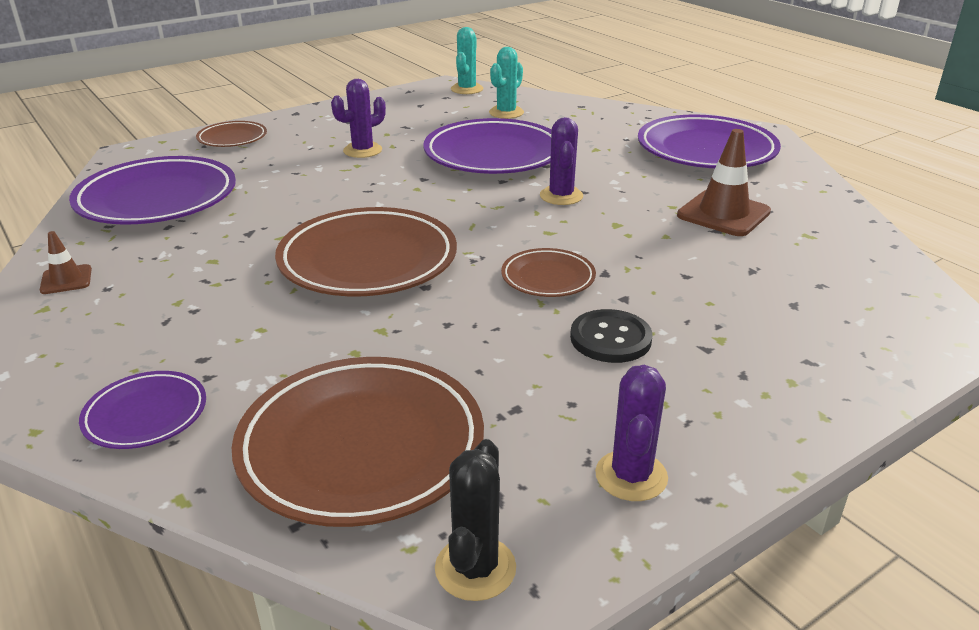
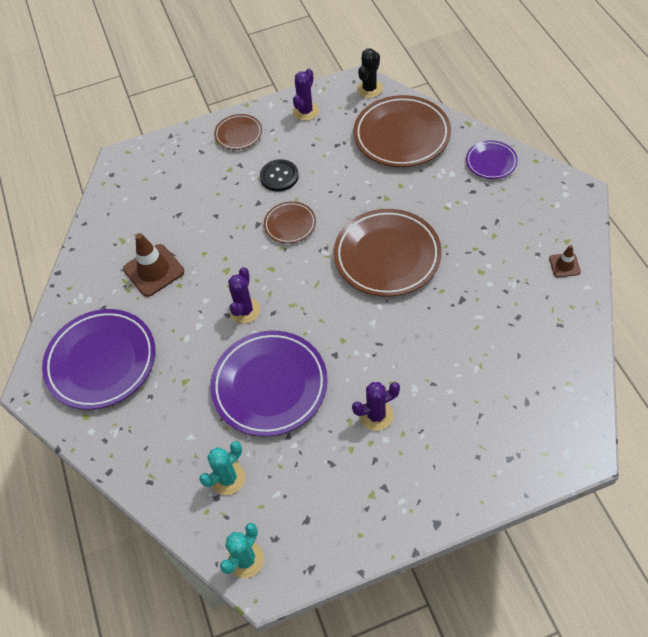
camera: 160 degrees left, 25 degrees up
(157, 199) = (535, 357): purple plate -> none
(232, 138) = (494, 466): brown plate -> brown plate (238, 134)

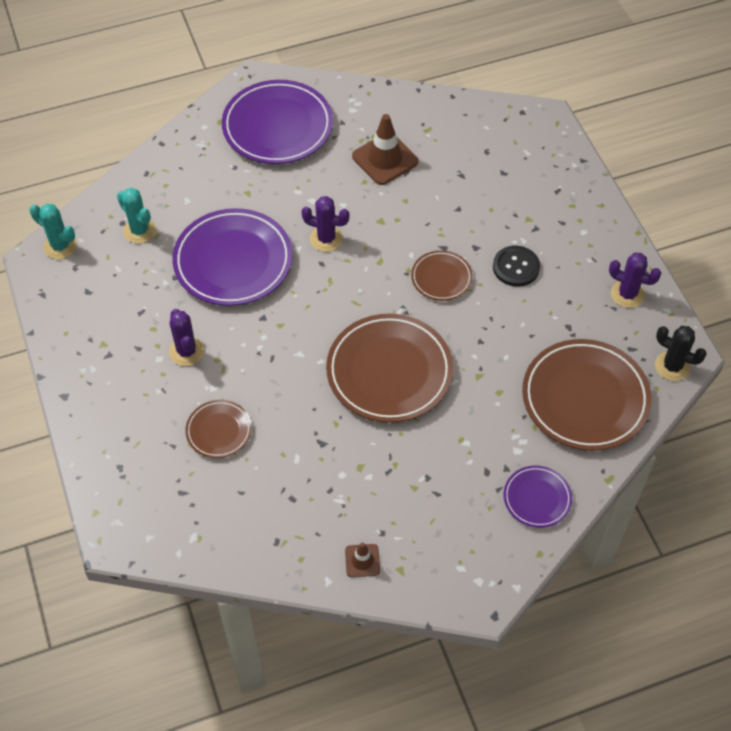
camera: 85 degrees right, 0 degrees up
(238, 134) = (586, 226): brown plate -> brown plate (219, 431)

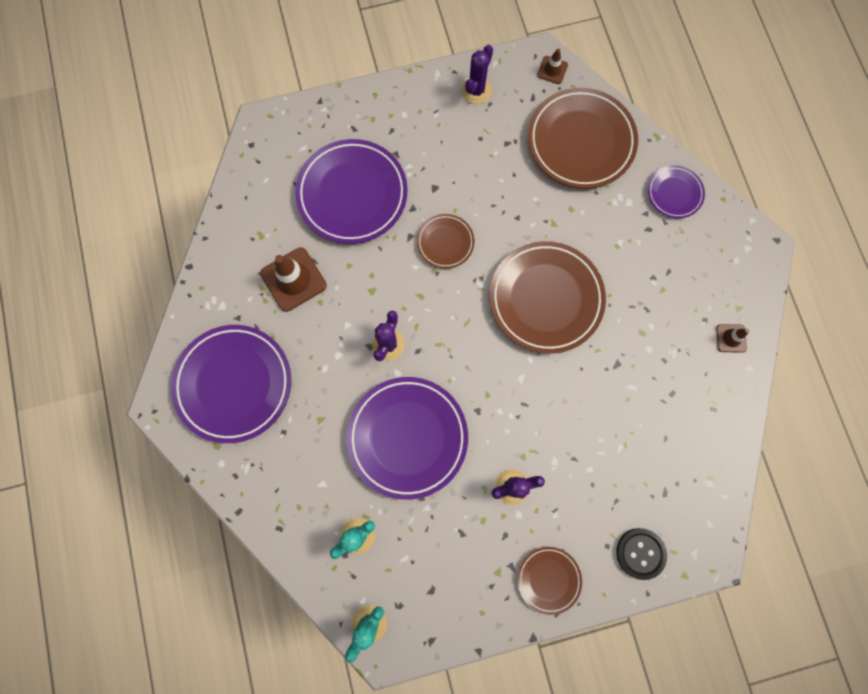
camera: 85 degrees left, 20 degrees up
(219, 431) = (602, 457): brown plate -> brown plate (548, 579)
(482, 196) = (352, 194): none -> purple plate
(516, 267) = (439, 176): black button -> black button (640, 553)
(672, 366) = (552, 70): black cactus -> brown traffic cone

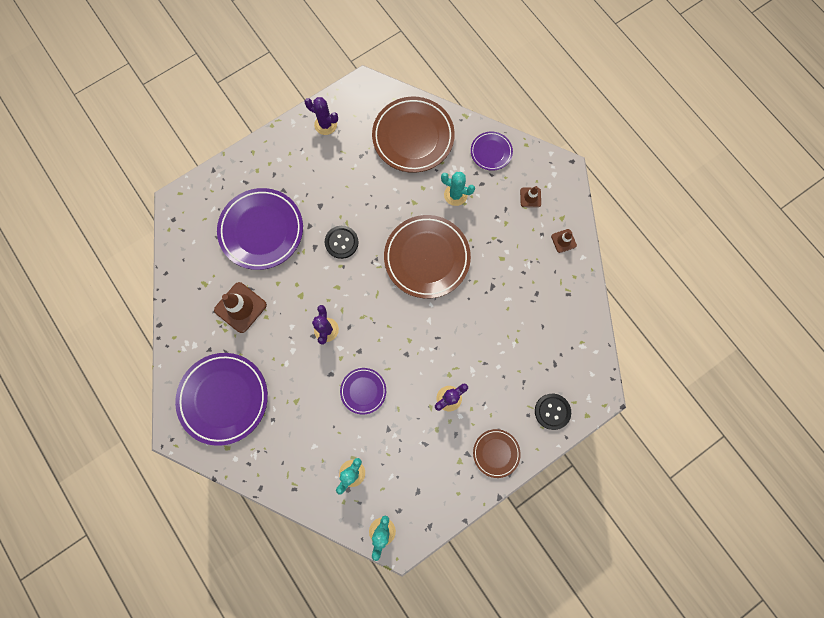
camera: 20 degrees left, 0 degrees up
(407, 437) = (363, 391): purple plate -> purple plate, size x0.51
(445, 242) = (341, 242): brown plate -> black button
(476, 91) = (325, 125): purple cactus -> purple cactus turned 75 degrees counterclockwise
(552, 70) = (375, 92): brown traffic cone -> brown traffic cone (530, 197)
(610, 232) = (455, 195): none -> turquoise cactus

